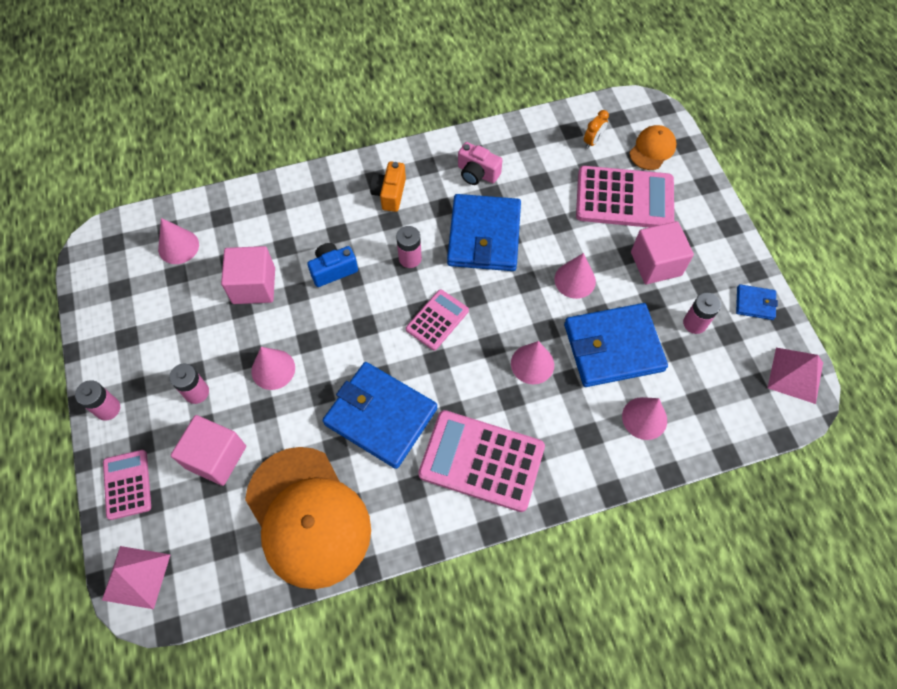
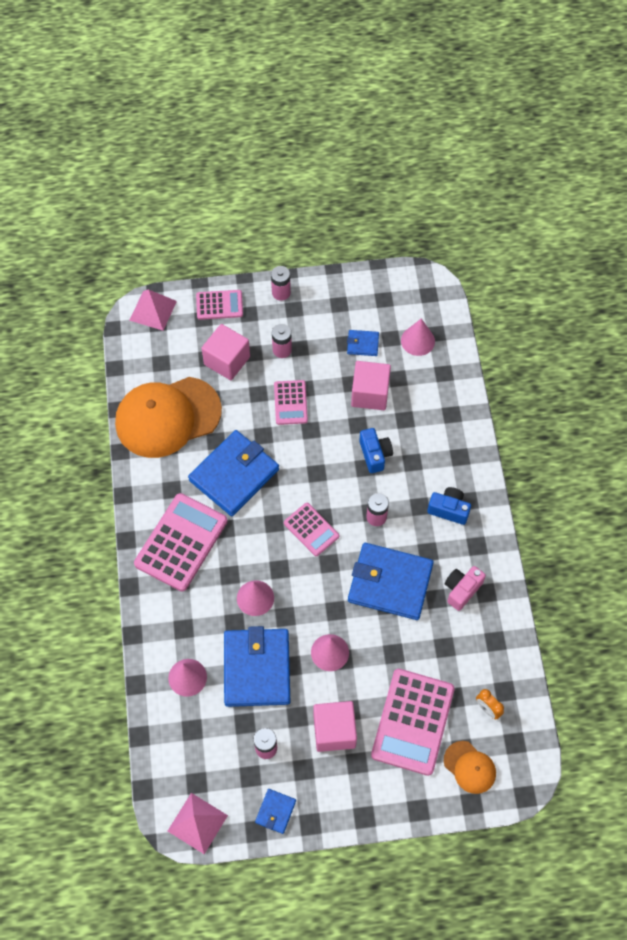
camera: 100 degrees right, 0 degrees up
(185, 302) = (362, 344): none -> blue wallet
(273, 369) = (290, 403): pink cone -> pink calculator
(390, 193) = (449, 509): orange camera -> blue camera

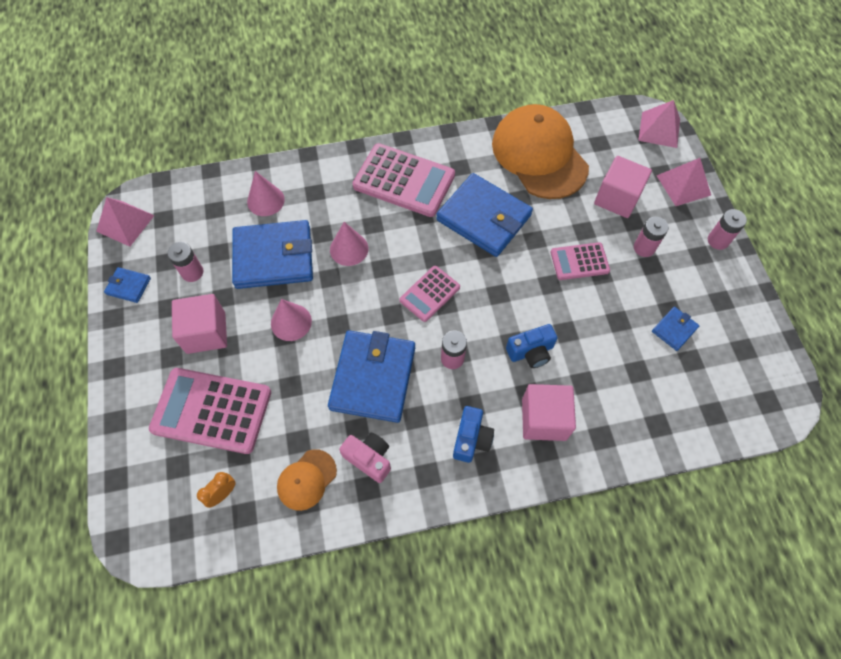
camera: 85 degrees right, 0 degrees up
(219, 305) = (683, 185): pink calculator -> pink pyramid
(362, 344) = (674, 329): blue wallet -> blue wallet turned 45 degrees clockwise
(370, 394) = (609, 342): pink cube -> pink cube (544, 419)
(417, 341) = (696, 391): pink cone -> none
(469, 767) = (156, 475): orange cap -> orange cap (307, 479)

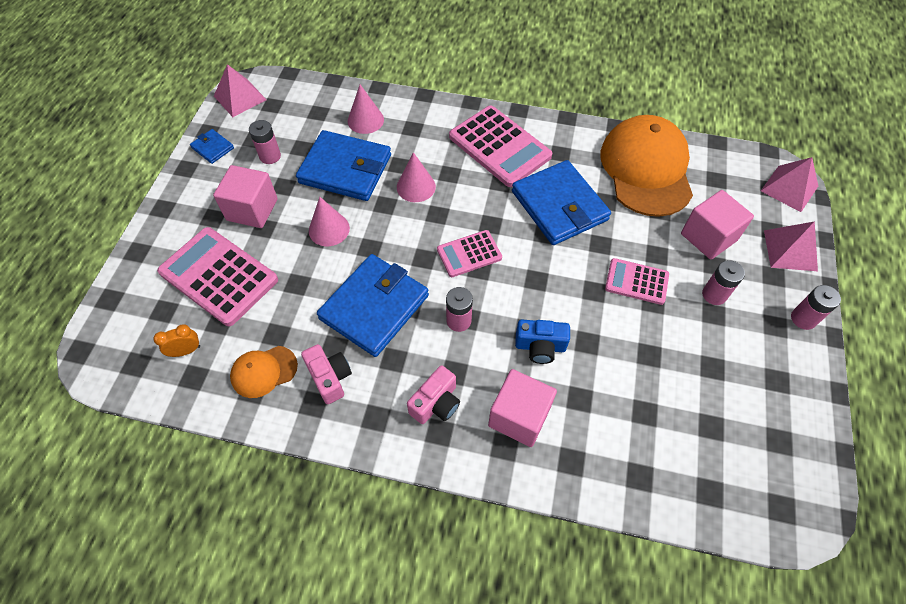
camera: 25 degrees right, 5 degrees down
(471, 439) = (436, 403): blue camera -> pink camera
(674, 329) = (707, 388): blue wallet -> none

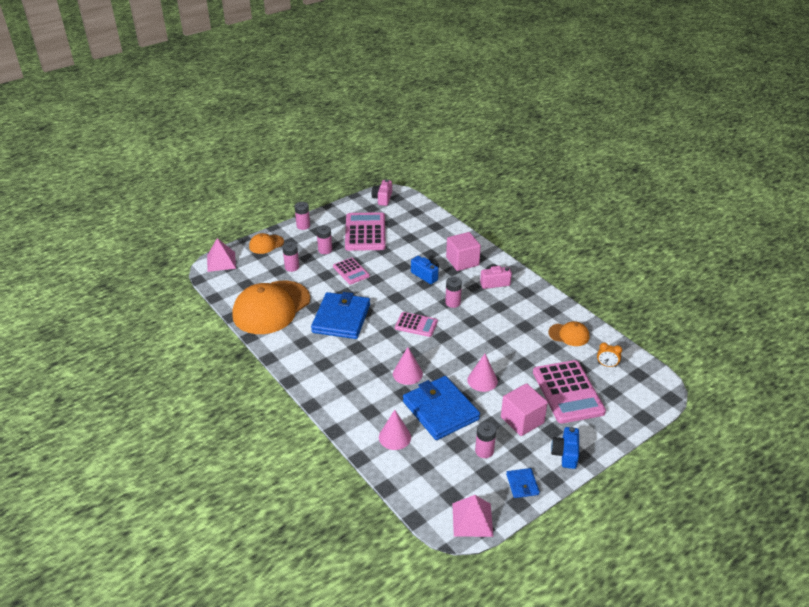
camera: 140 degrees left, 20 degrees down
(184, 200) = (565, 454): none -> blue camera
(330, 378) = (536, 315): pink camera -> pink camera (382, 199)
(374, 307) = (490, 330): blue wallet -> none
(499, 146) = (331, 366): pink calculator -> pink calculator (365, 232)
(708, 237) = (292, 267): pink cube -> pink battery
(790, 250) = (266, 244): pink pyramid -> orange cap

